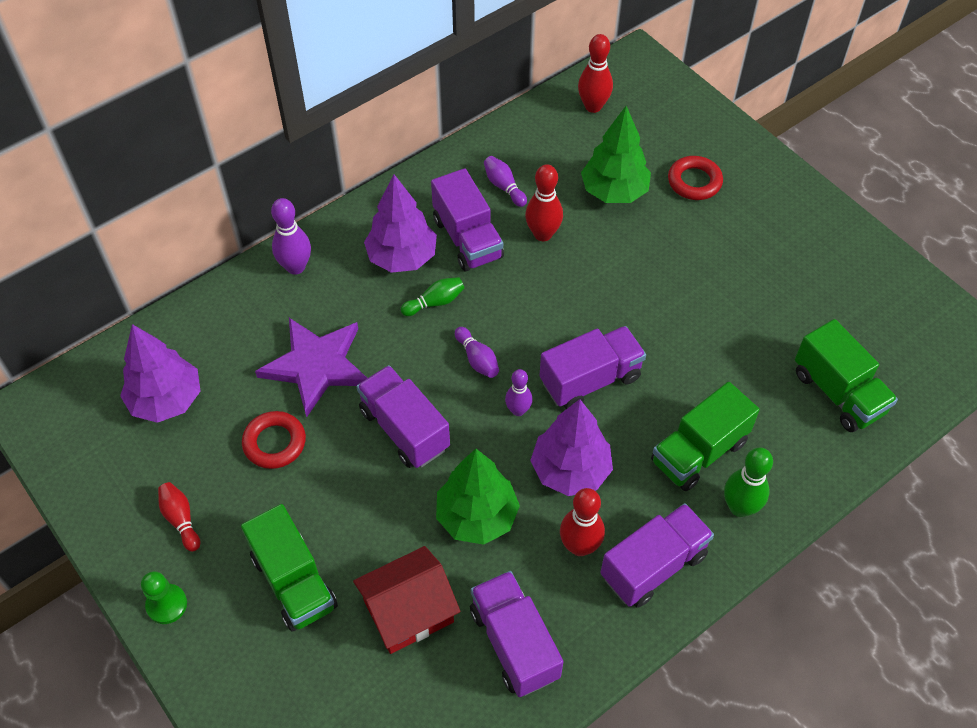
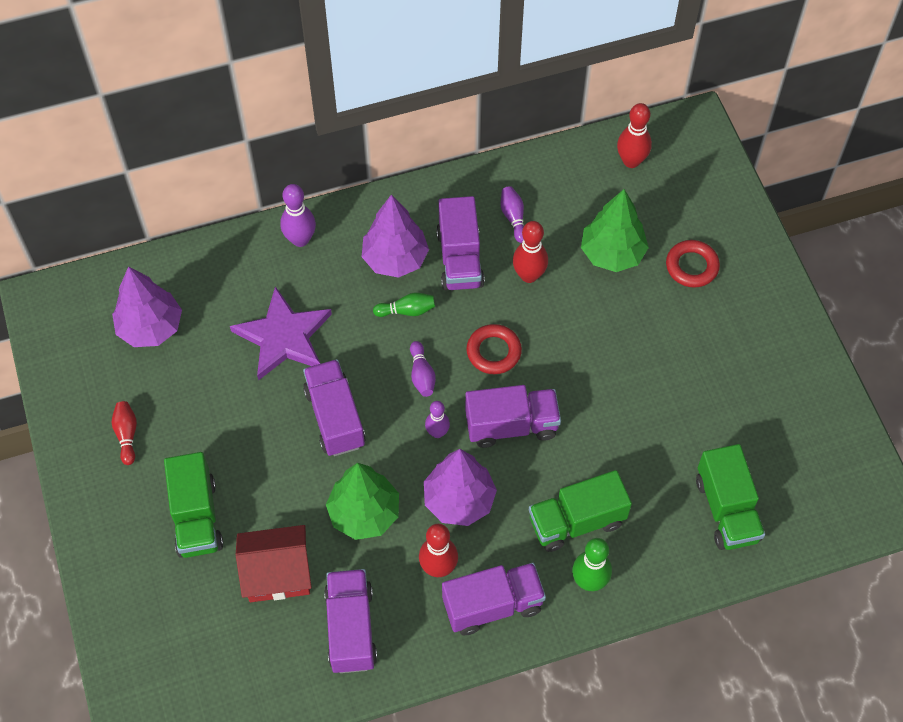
camera: 20 degrees right, 5 degrees up
(166, 604) = (92, 501): green pawn -> none
(274, 443) = (224, 394): red ring -> red ring (493, 352)

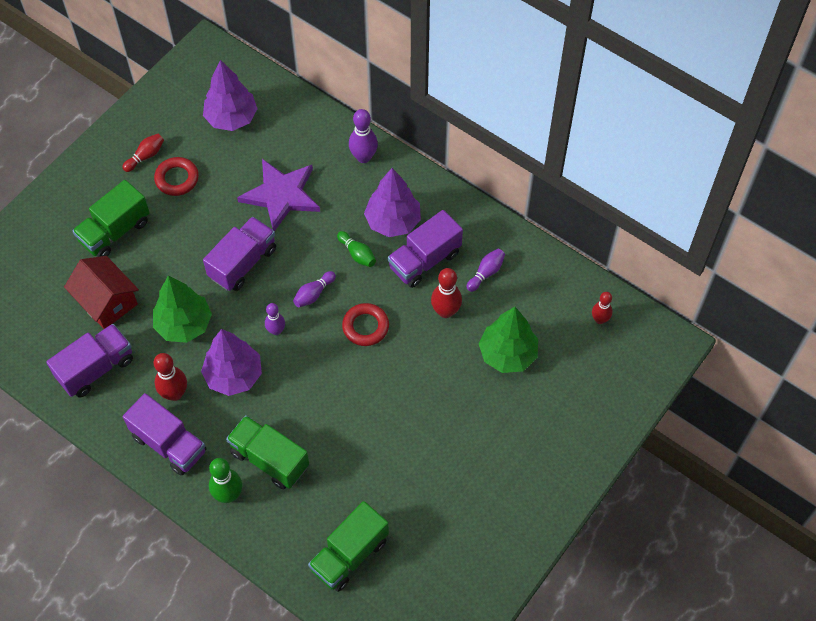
camera: 55 degrees right, 0 degrees up
(511, 425) = (315, 373): purple truck -> none
(631, 161) = (600, 319): red bowling pin -> red bowling pin, size x0.66
(691, 266) = (539, 414): red ring -> red ring (177, 179)

